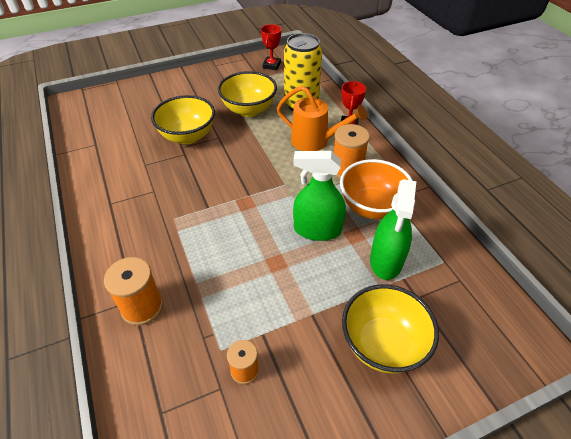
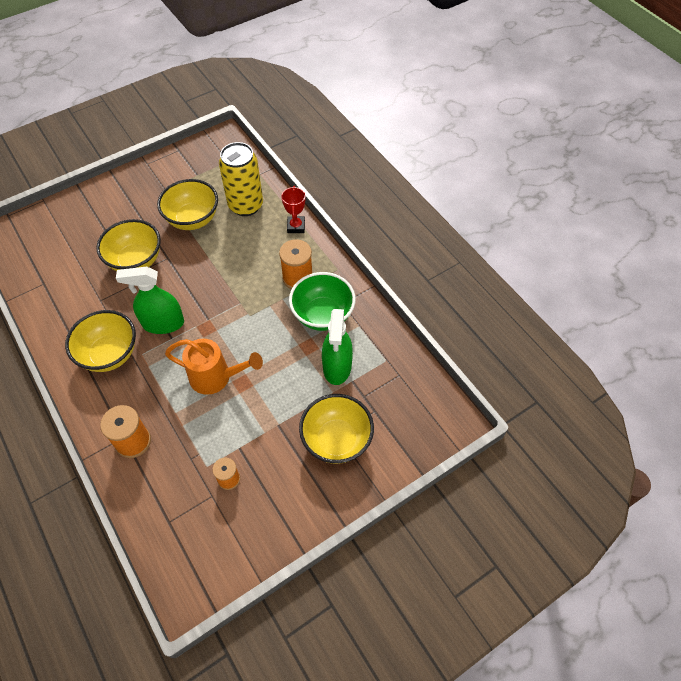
camera: 10 degrees left, 10 degrees up
(141, 214) = (110, 354): none -> yellow bowl
(271, 65) = (208, 156): red trophy -> none
(315, 141) = (264, 249): orange watering can -> orange watering can (216, 377)
(317, 230) = (275, 346): green spray bottle -> green spray bottle (163, 323)
(372, 207) = (322, 315): orange bowl -> green bowl

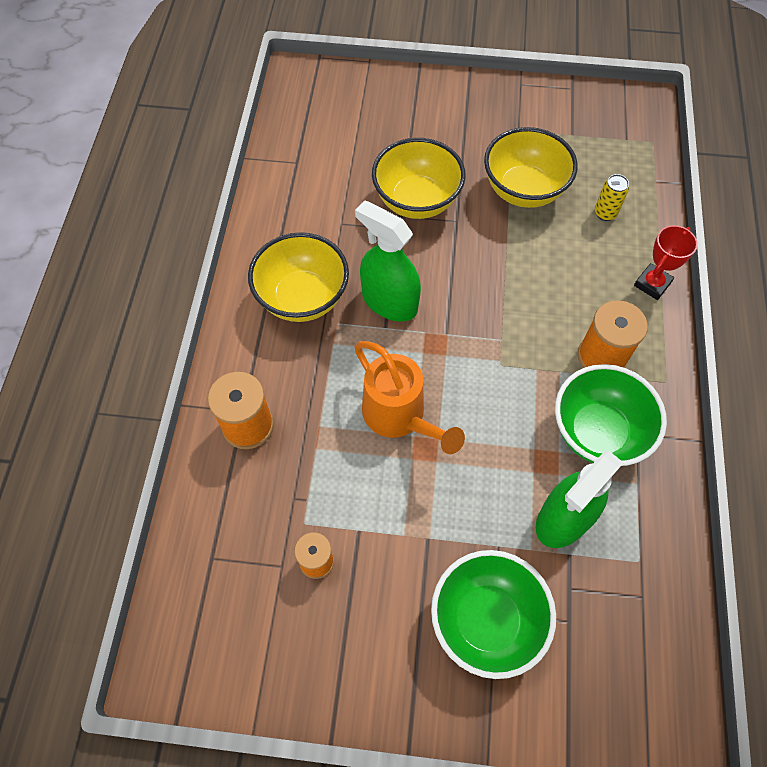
camera: 40 degrees right, 5 degrees up
(246, 205) = (605, 213): yellow can -> yellow can, size x0.43
(336, 440) = (486, 620): yellow bowl -> green bowl

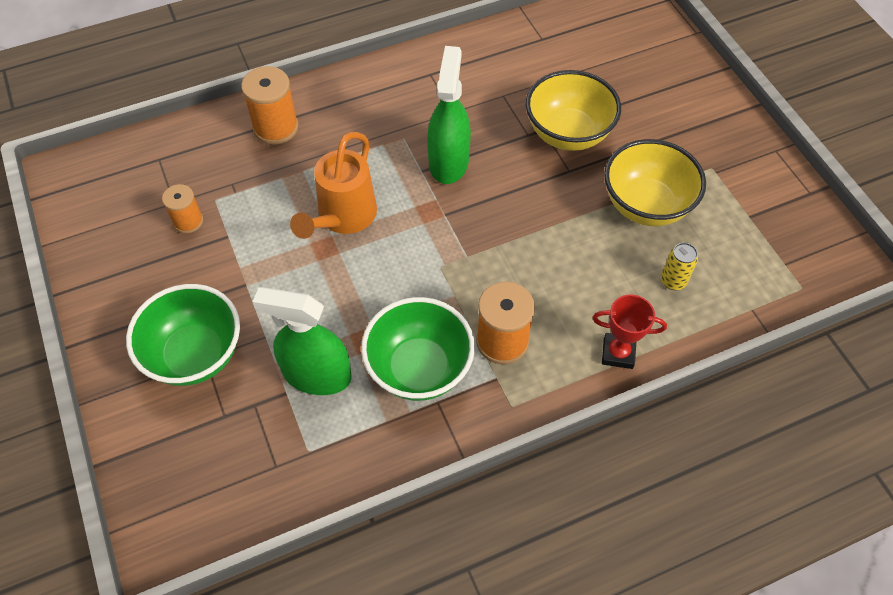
camera: 60 degrees right, 5 degrees down
(302, 298) = (411, 105): yellow bowl -> none

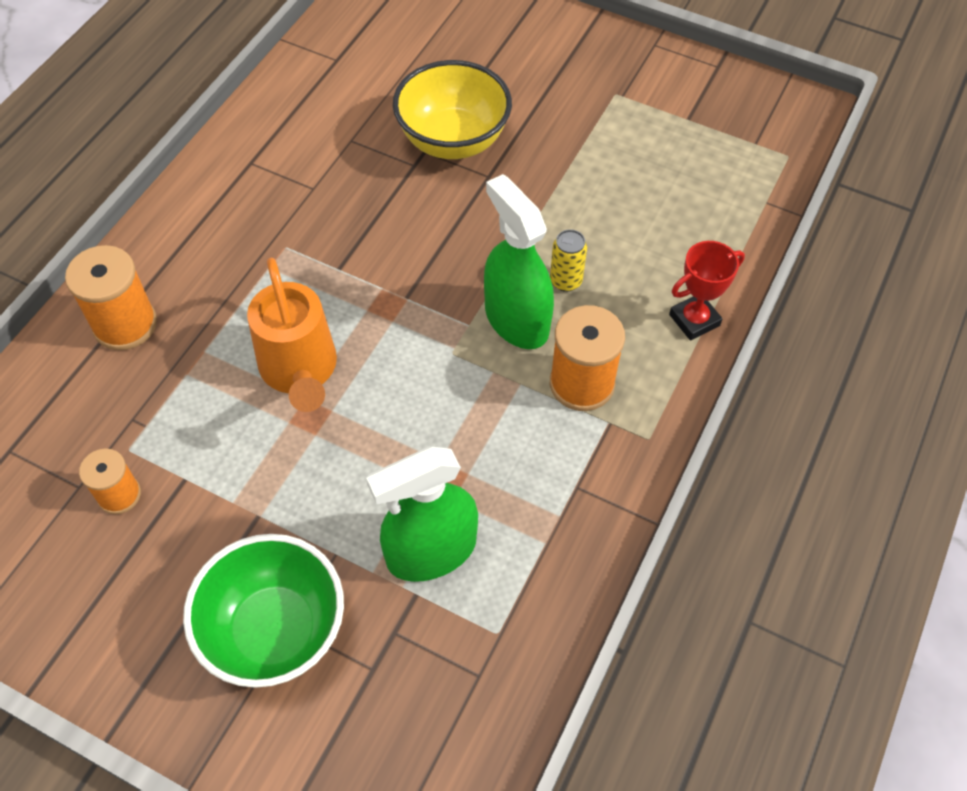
camera: 40 degrees left, 0 degrees up
(419, 368) = (528, 468): green bowl -> none
(448, 162) = (358, 242): green spray bottle -> green spray bottle (516, 320)
(646, 205) = (590, 165): yellow bowl -> none
(673, 281) = (679, 221): yellow can -> yellow can (566, 281)

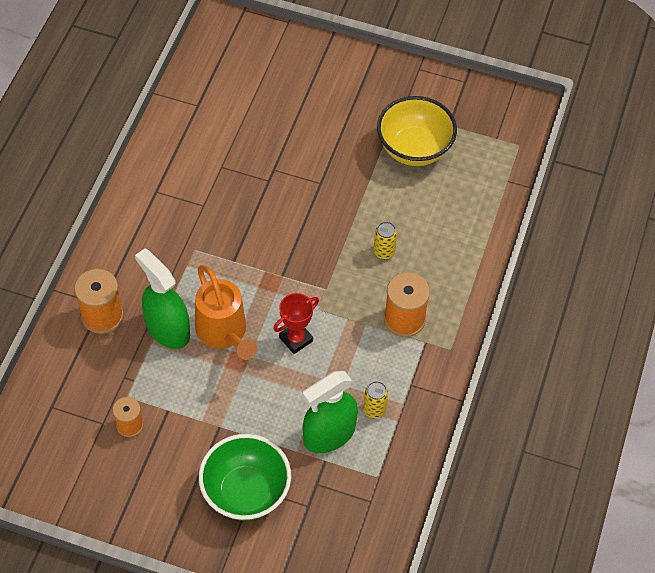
camera: 10 degrees left, 0 degrees up
(453, 140) = (291, 159): yellow bowl -> yellow bowl (414, 149)
(511, 520) = (374, 410): none -> yellow can
(516, 320) = (356, 282): green spray bottle -> green spray bottle (167, 329)
(694, 320) = (469, 269): red trophy -> red trophy (296, 339)

